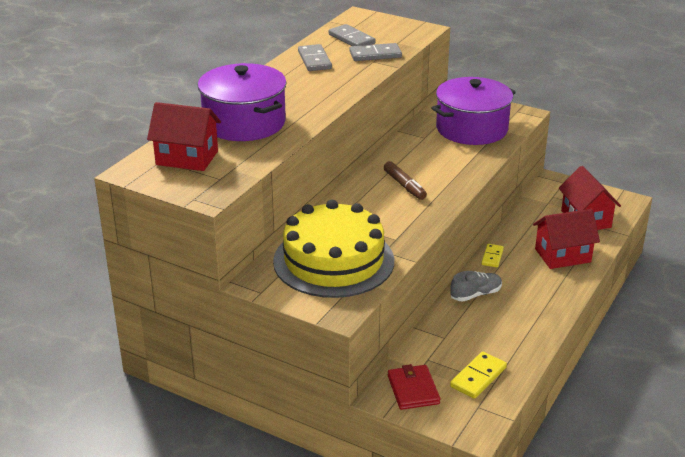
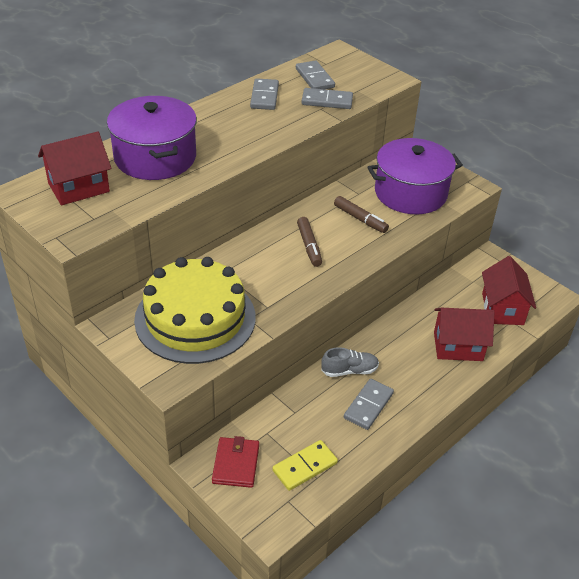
camera: 15 degrees right, 10 degrees up
(187, 158) = (78, 187): red house -> red house turned 60 degrees counterclockwise
(438, 157) = (360, 219): none -> brown marker
(492, 257) = (387, 331): yellow domino -> none
(509, 318) = (368, 406): none -> grey domino

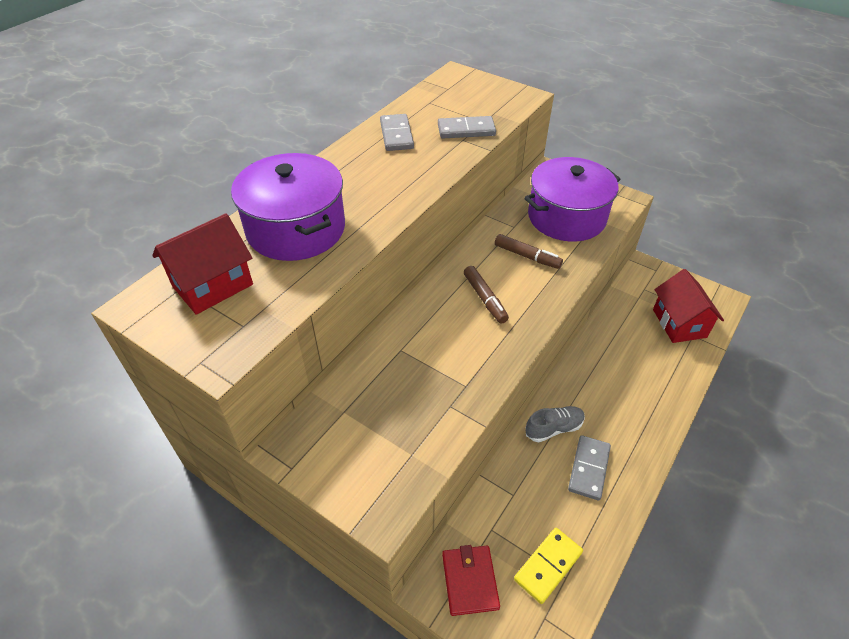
camera: 10 degrees left, 5 degrees up
(195, 318) = (387, 418): yellow cake -> none
(315, 78) = (443, 106): grey domino -> none
(458, 346) = (653, 375): red house -> none

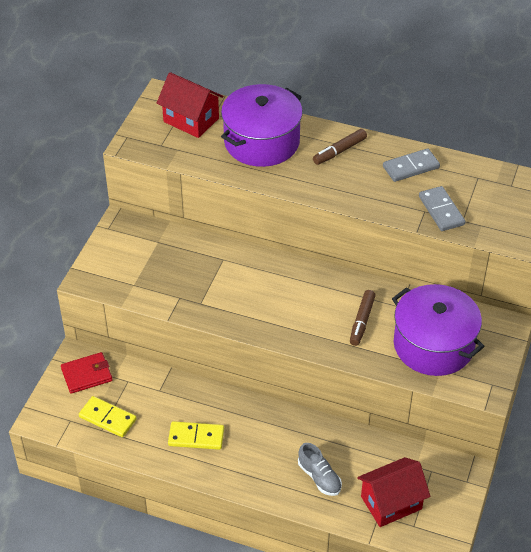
camera: 75 degrees right, 0 degrees up
(485, 299) = (296, 300): brown marker -> brown marker (339, 151)
(553, 428) = (228, 409): grey shoe -> grey shoe (319, 477)
(589, 468) = (196, 437): grey domino -> yellow domino

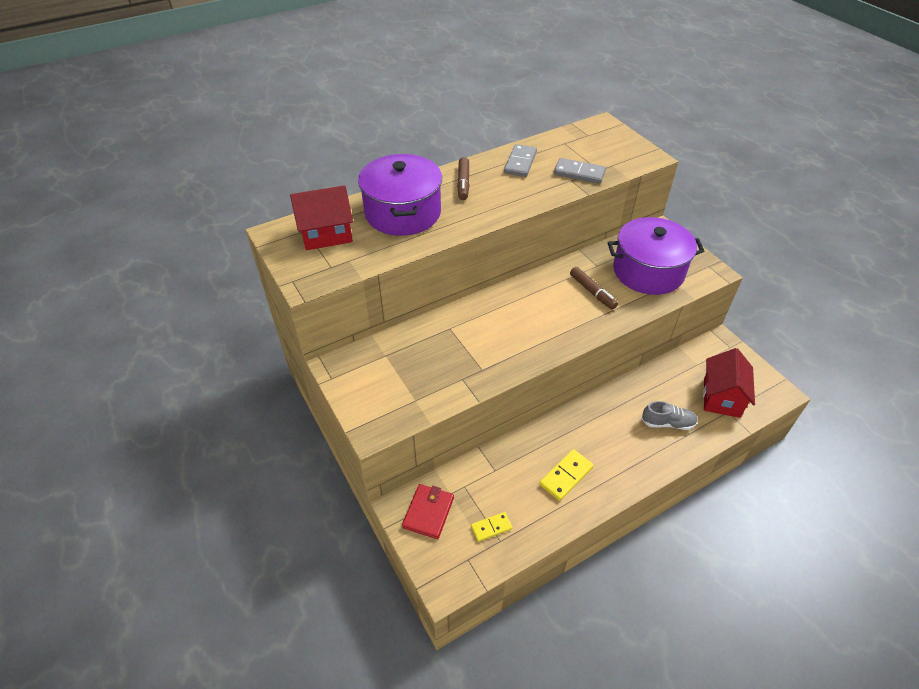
camera: 50 degrees left, 0 degrees up
(108, 418) = (491, 527): yellow domino -> yellow domino, size x0.66

